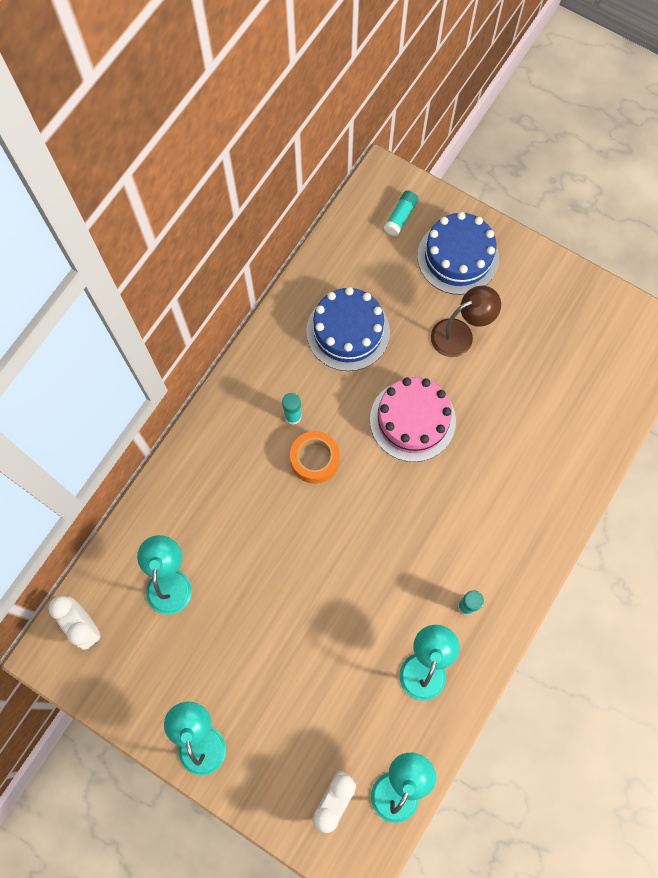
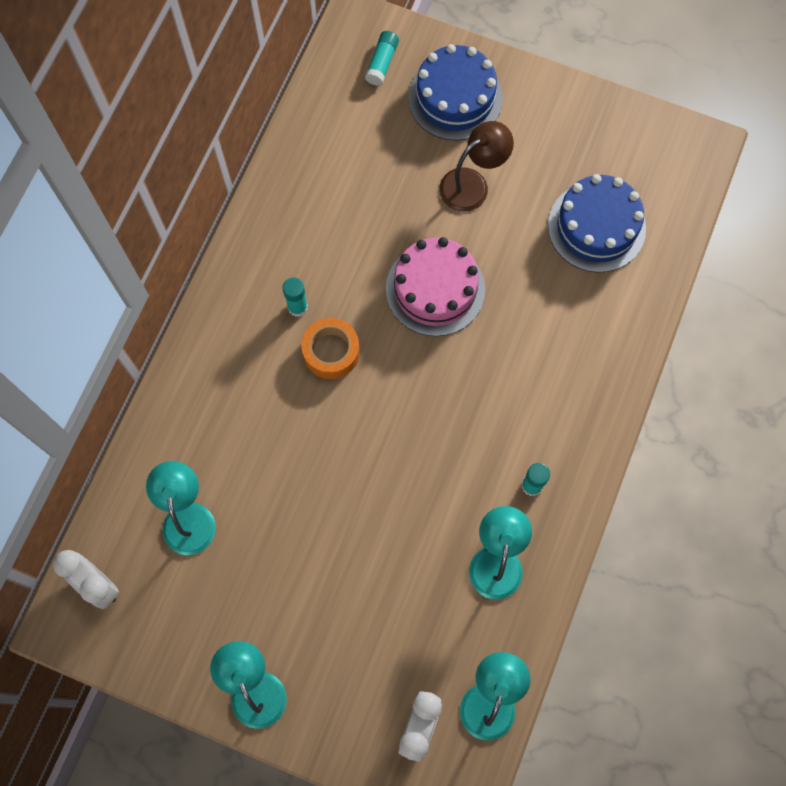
camera: 10 degrees left, 0 degrees up
(348, 331) = (344, 202): blue cake -> blue cake (596, 227)

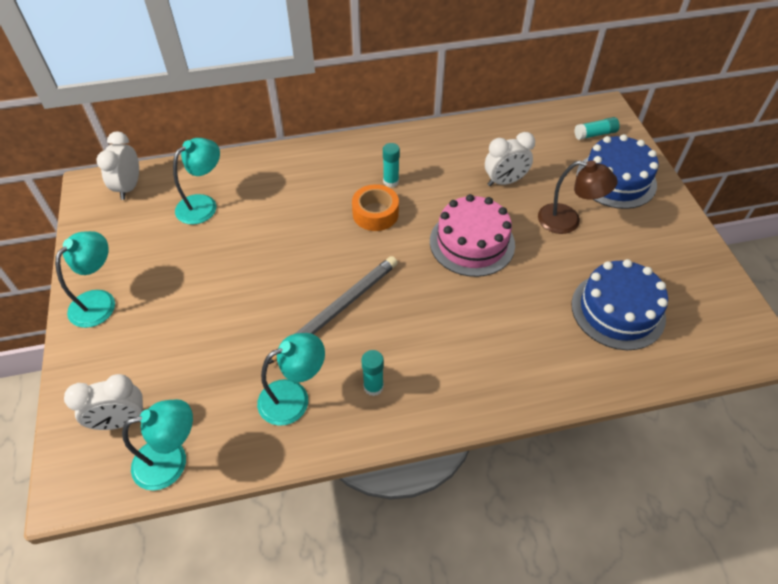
camera: 55 degrees right, 20 degrees down
(380, 199) = (504, 181): none -> white clock
(427, 464) = (337, 309): none -> grey pencil

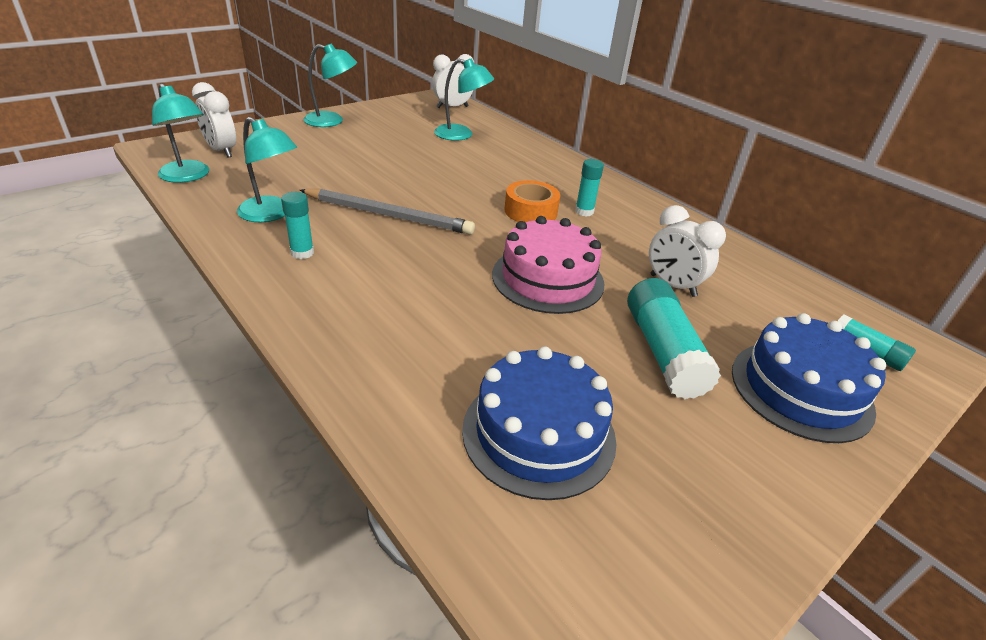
camera: 60 degrees right, 15 degrees down
(568, 221) = (663, 352): brown lamp -> turquoise glue stick

